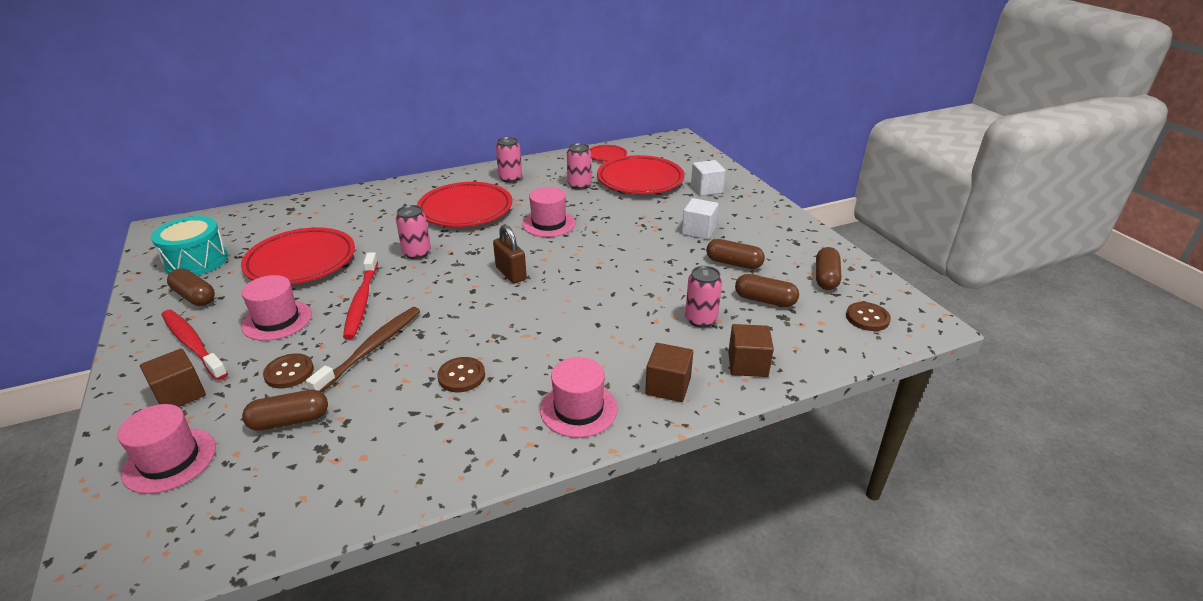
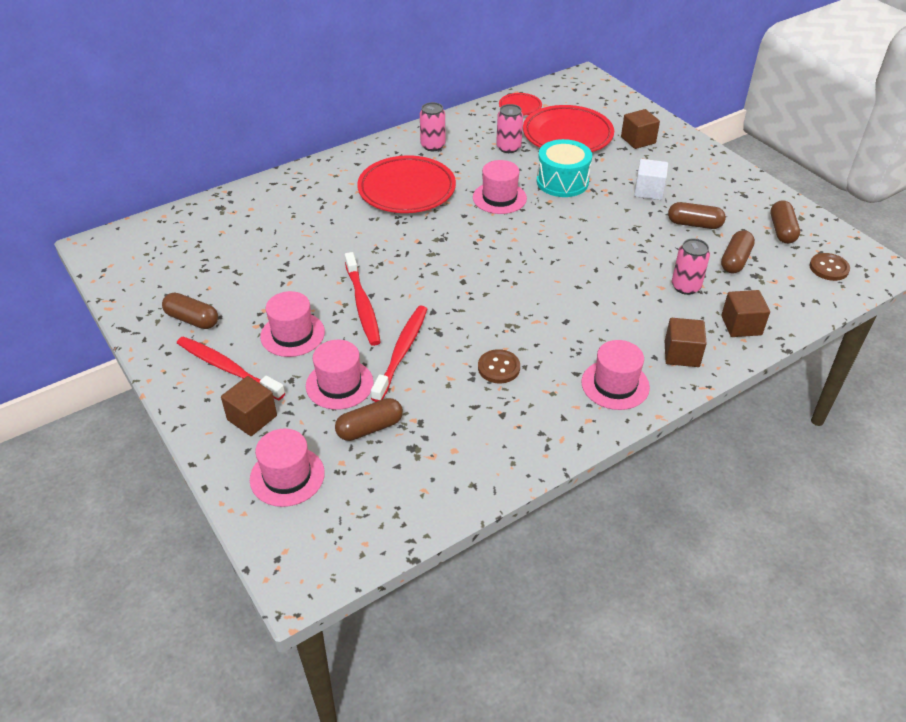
camera: 10 degrees left, 10 degrees up
(196, 261) = (164, 280): turquoise drum -> turquoise drum (562, 182)
(289, 372) = (339, 384): brown button -> pink hat
(301, 262) = (274, 269): red plate -> none
(372, 348) = (402, 352): brown toothbrush -> red toothbrush
(417, 253) = (385, 246): pink can -> none
(511, 273) = (490, 259): brown padlock -> none
(706, 189) = (638, 140): white cube -> brown cube
(765, 300) = (735, 260): brown capsule -> brown capsule turned 75 degrees counterclockwise

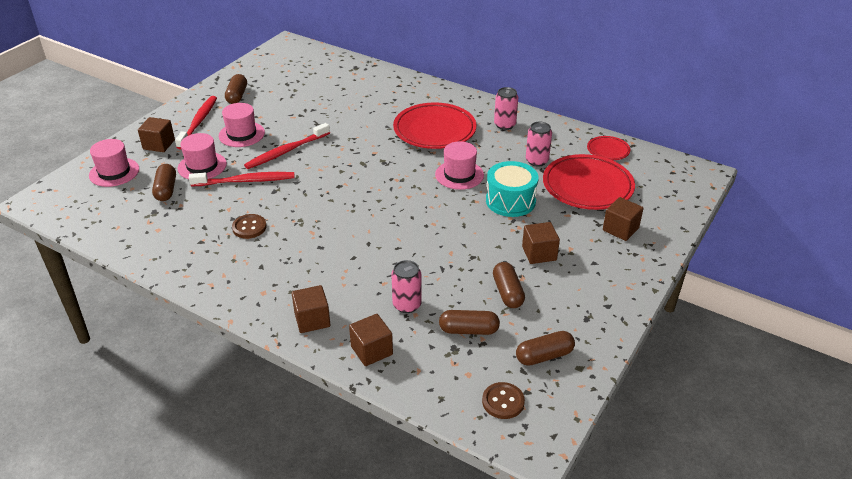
camera: 65 degrees right, 5 degrees down
(370, 428) = (166, 190): brown capsule -> brown capsule turned 45 degrees clockwise
(615, 384) = (257, 289): pink hat -> none
(648, 191) = (539, 253): white cube -> brown cube

